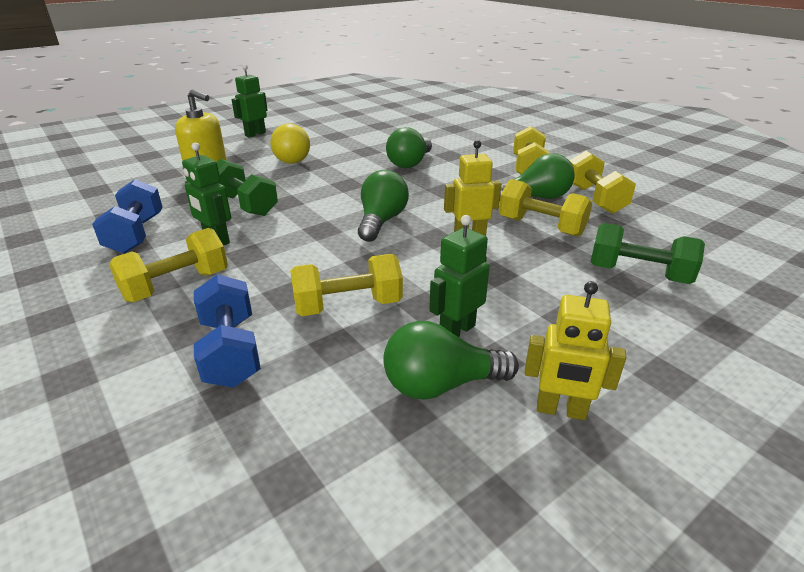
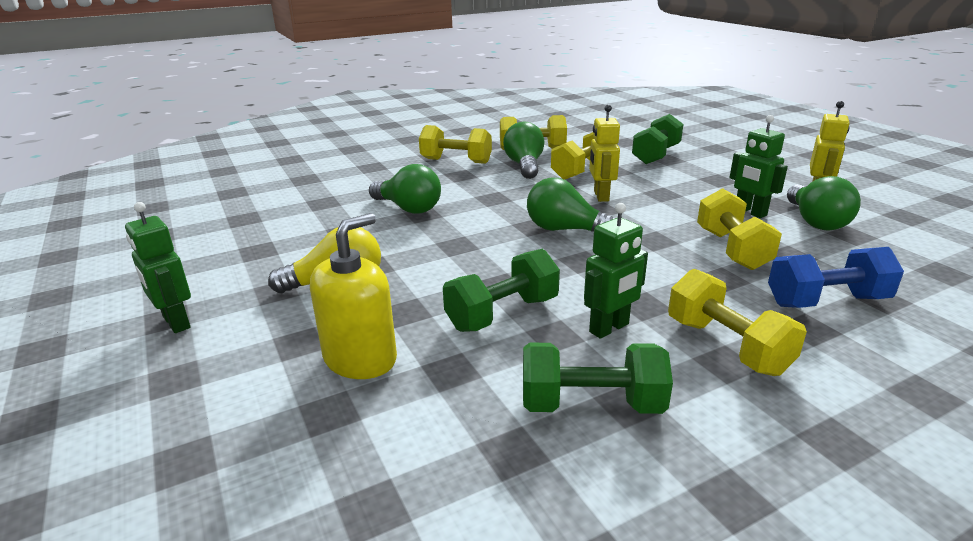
camera: 80 degrees left, 5 degrees down
(136, 234) = (591, 404): blue dumbbell -> green dumbbell

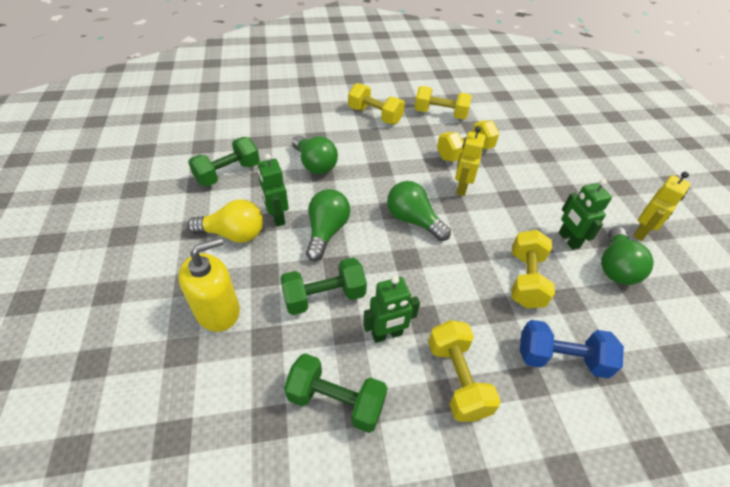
camera: 15 degrees right, 20 degrees up
(176, 322) = (126, 242): green robot -> green robot (277, 217)
(524, 166) = (423, 135): green light bulb -> green light bulb (326, 232)
(656, 155) = (535, 147): green dumbbell -> green dumbbell (228, 173)

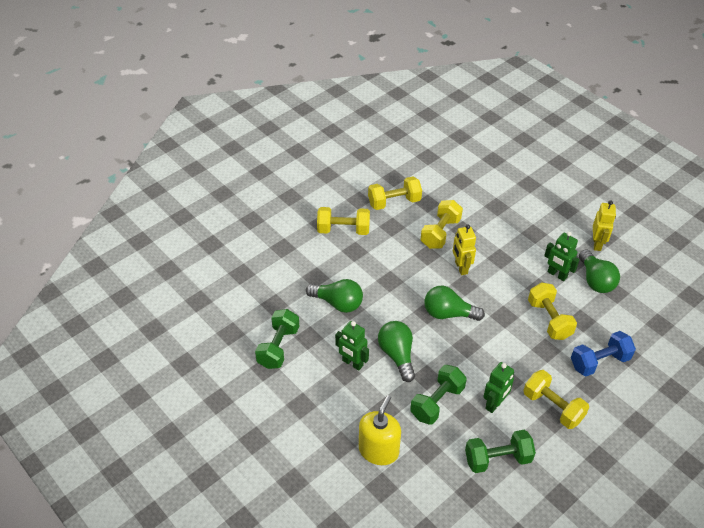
camera: 30 degrees left, 0 degrees up
(233, 234) = (334, 393): yellow light bulb -> none

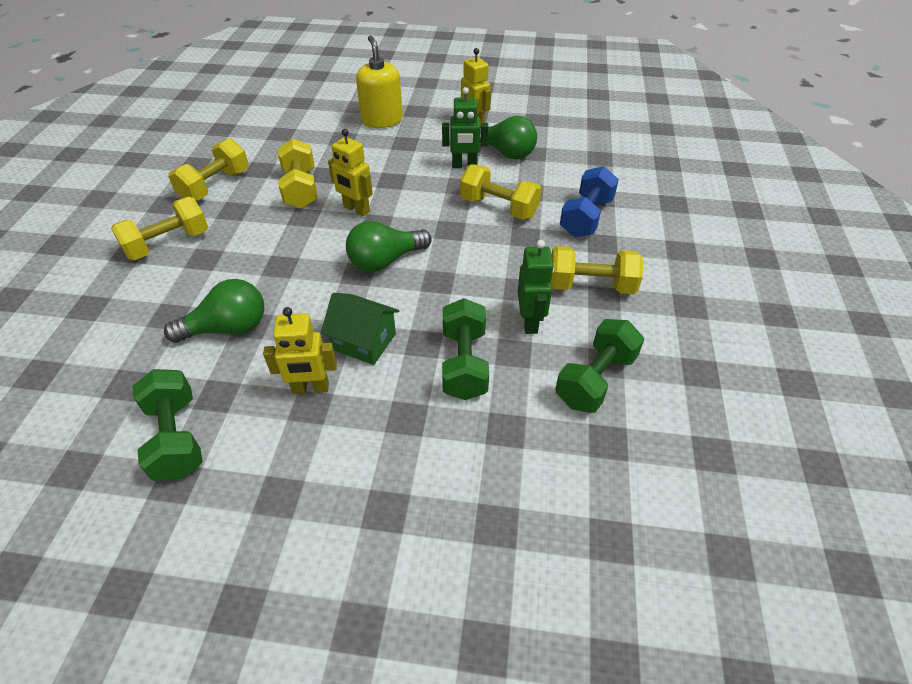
camera: 40 degrees left, 0 degrees up
(352, 363) = (310, 388): green robot -> yellow robot
(378, 450) = (447, 477): yellow soap dispenser -> yellow soap dispenser (382, 120)
(397, 355) = (364, 341): green light bulb -> green house

